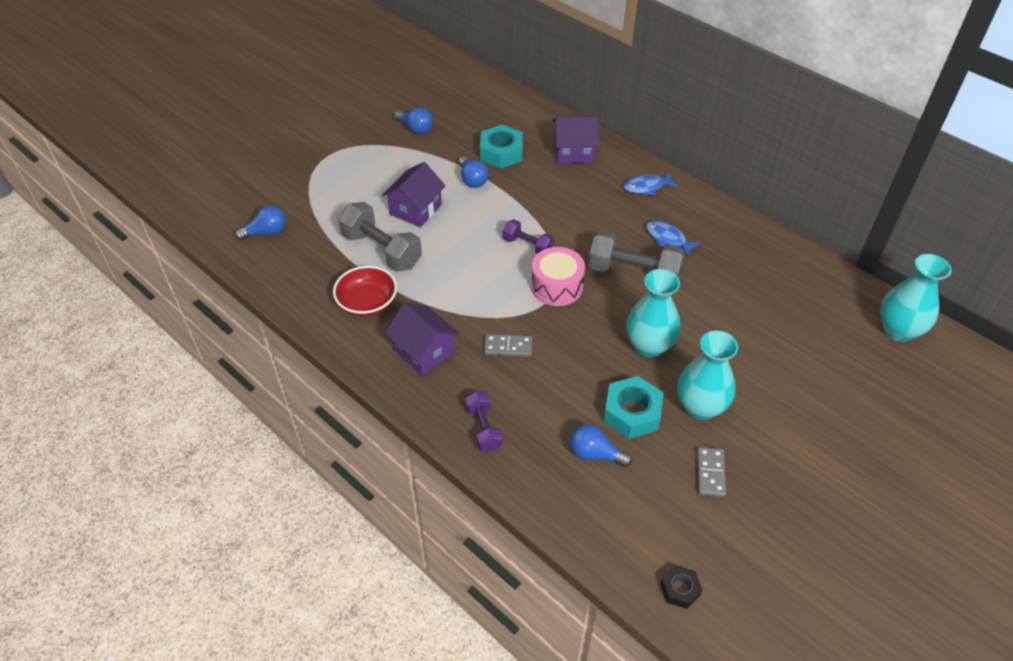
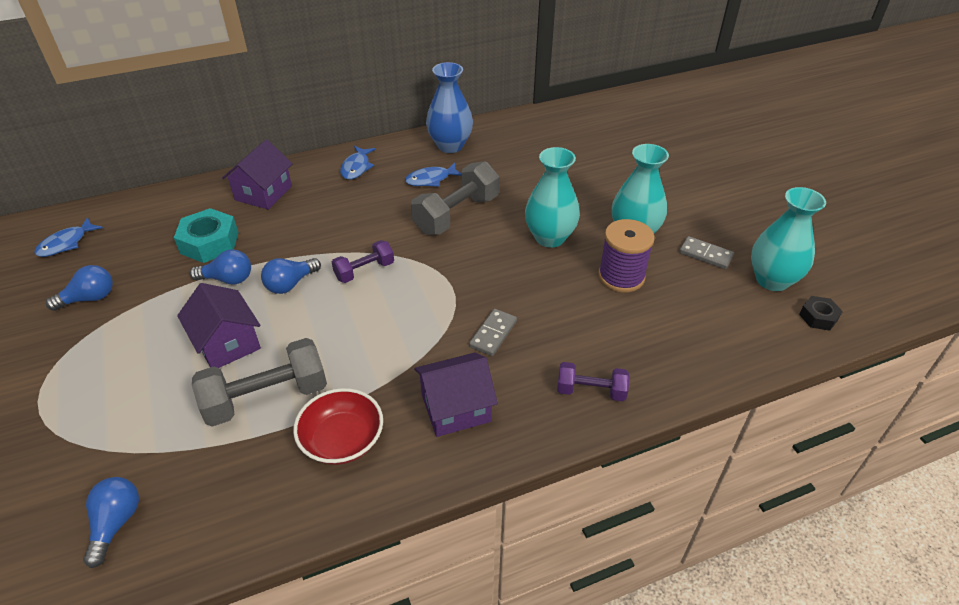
camera: 65 degrees left, 5 degrees down
(455, 90) = (66, 243): none -> blue fish
(557, 286) = (436, 270): pink drum -> none
(595, 454) = (658, 318): blue light bulb -> blue light bulb (290, 284)
(632, 413) = (621, 276): turquoise nut -> purple spool
(727, 232) = (450, 146): none -> blue vase
(898, 330) = (609, 111): turquoise vase -> turquoise vase (772, 280)

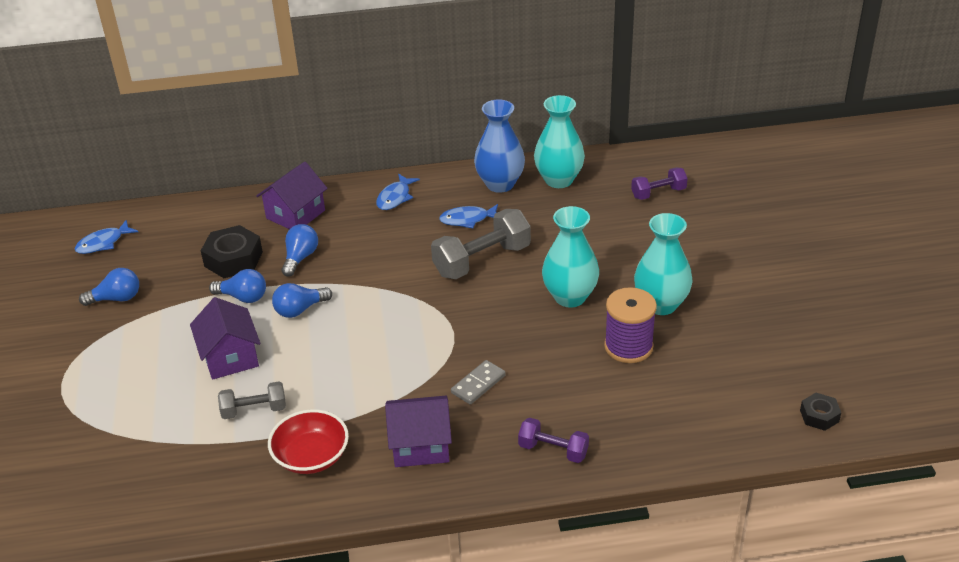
camera: 15 degrees right, 5 degrees down
(116, 523) = (111, 491): blue light bulb -> blue light bulb (300, 258)
(209, 243) = (233, 259): turquoise nut -> black nut
(266, 397) = (254, 410): grey dumbbell -> grey dumbbell, size x0.58
(364, 271) = (373, 306): purple dumbbell -> purple dumbbell (658, 193)
(705, 254) = (728, 336): grey domino -> none
(772, 280) = (788, 372): turquoise vase -> turquoise vase (559, 180)

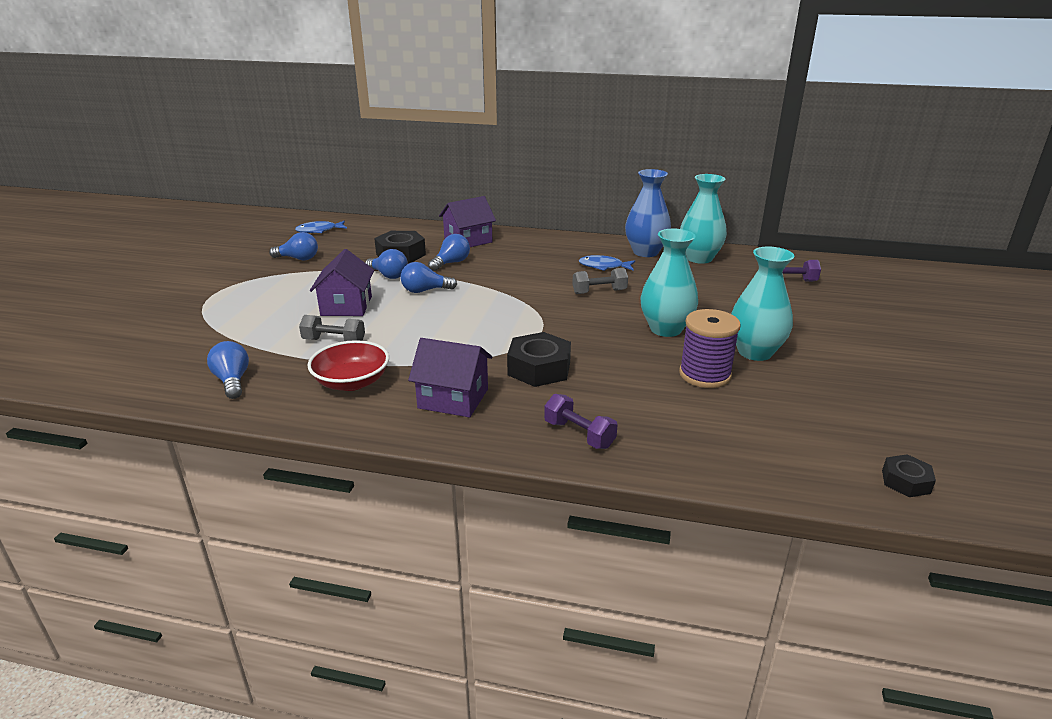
camera: 20 degrees right, 10 degrees down
(190, 493) = (232, 381): none -> blue light bulb
(395, 197) = (553, 245): blue fish -> none
(478, 384) = (539, 368): grey domino -> black nut
(482, 260) = (599, 292): grey dumbbell -> grey dumbbell, size x0.58

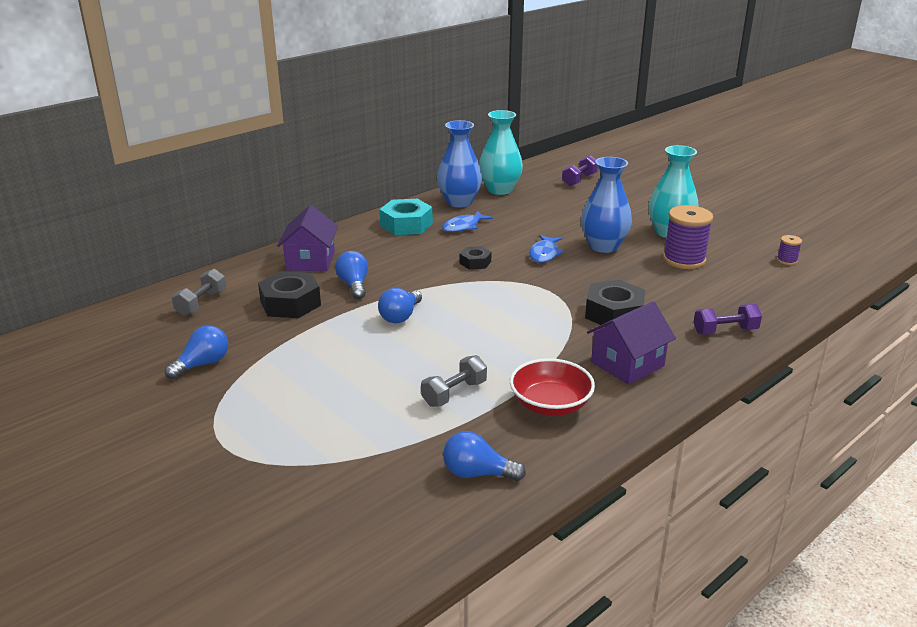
camera: 55 degrees left, 0 degrees up
(319, 231) = (133, 331): blue fish -> blue fish (544, 254)
(346, 306) = (379, 366): purple house -> none
(388, 275) = (335, 324): blue light bulb -> none
(572, 248) = (406, 224): none -> turquoise nut
(599, 292) = (509, 245): grey dumbbell -> grey dumbbell (201, 303)
(665, 329) = (603, 246): turquoise vase -> blue vase
(810, 437) = (787, 260): none -> purple spool
(905, 481) = (850, 256): black nut -> black nut (475, 262)

